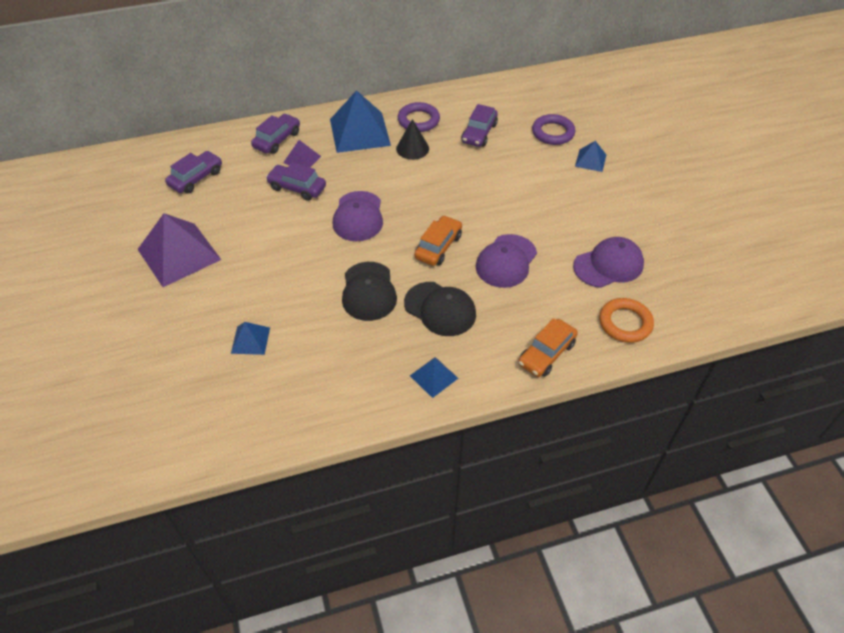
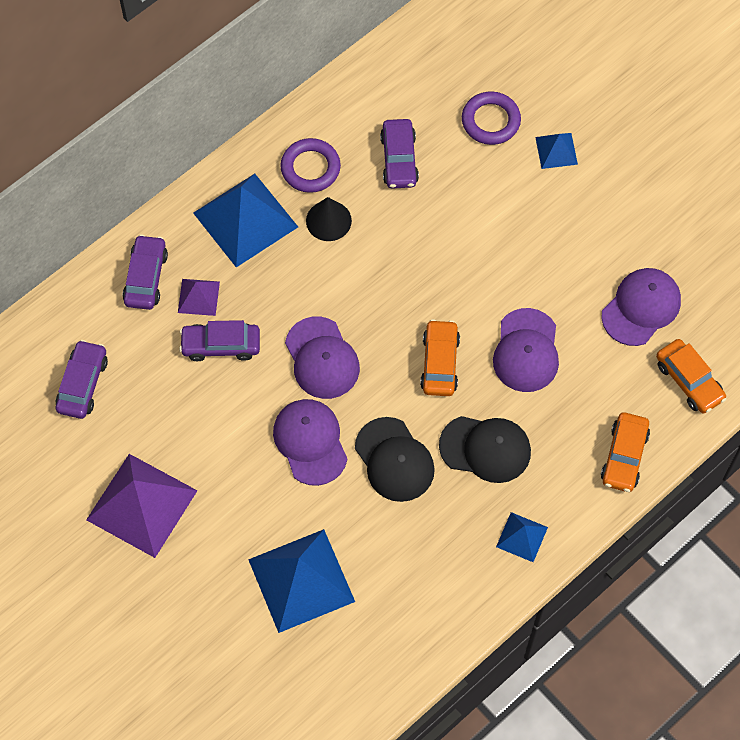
camera: 25 degrees left, 15 degrees up
(250, 340) = (301, 580): blue pyramid -> blue pyramid, size x2.03
(317, 260) = (310, 442): none -> purple cap
(625, 323) = (689, 381): orange ring -> orange car

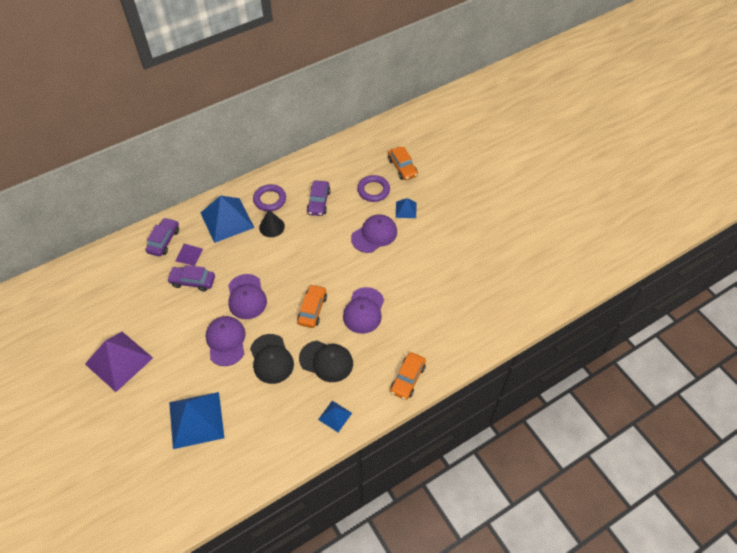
camera: 10 degrees right, 10 degrees down
(82, 384) = (110, 290): purple car -> none
(641, 307) = (436, 297): purple cap -> purple cap (374, 235)
(689, 381) = (455, 342): orange car -> orange car (402, 167)

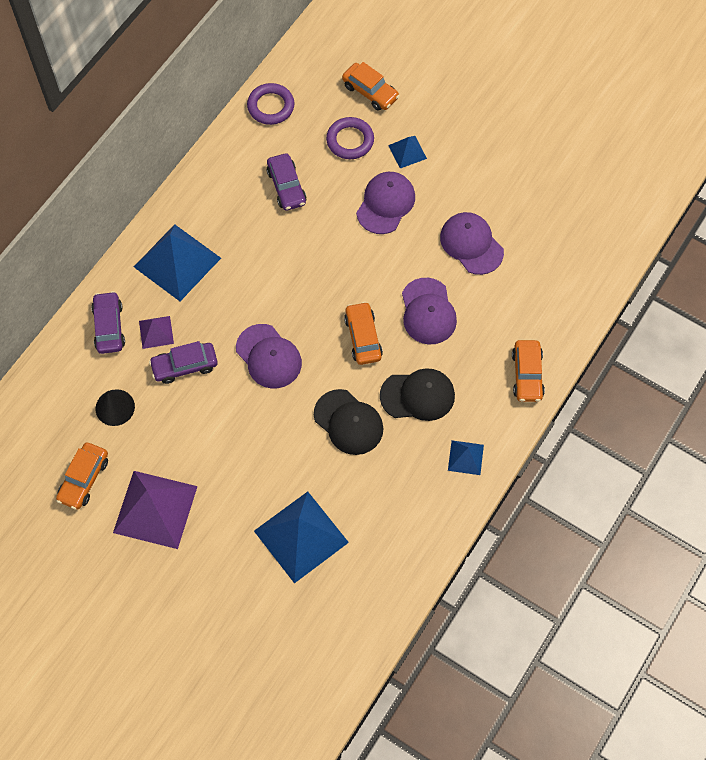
camera: 25 degrees left, 10 degrees up
(90, 323) = (84, 479): none -> orange car
(226, 341) = (278, 425): purple cap -> purple cap (471, 244)
(270, 200) = (218, 210): purple ring -> purple ring (271, 106)
(271, 227) = (244, 247): black cone -> black cone (115, 407)

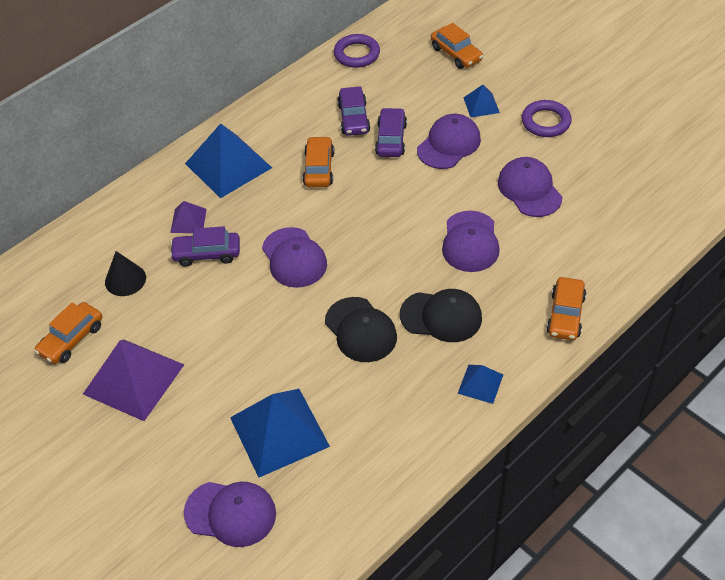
camera: 15 degrees right, 15 degrees down
(109, 327) = (144, 210): purple car -> purple car (391, 139)
(279, 620) = (230, 513): none -> purple cap
(350, 140) = (426, 89): purple ring -> purple ring (546, 122)
(363, 337) = (396, 255): orange car -> orange car (319, 168)

